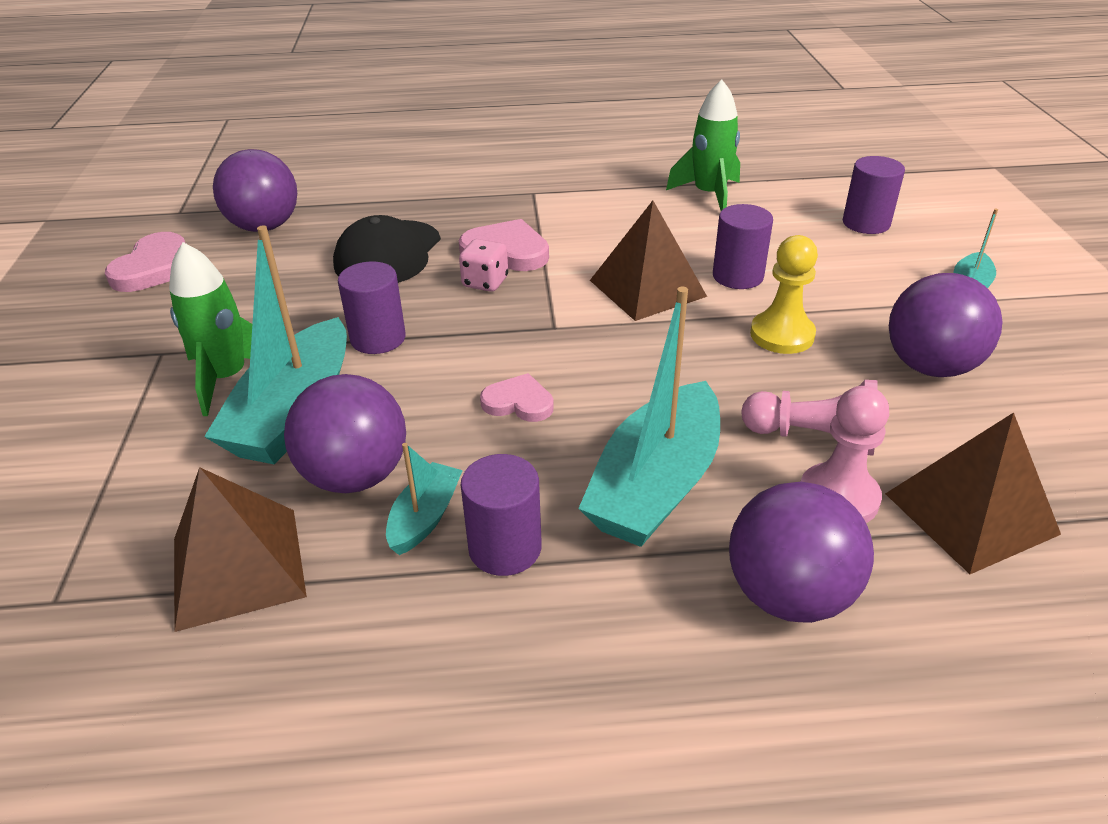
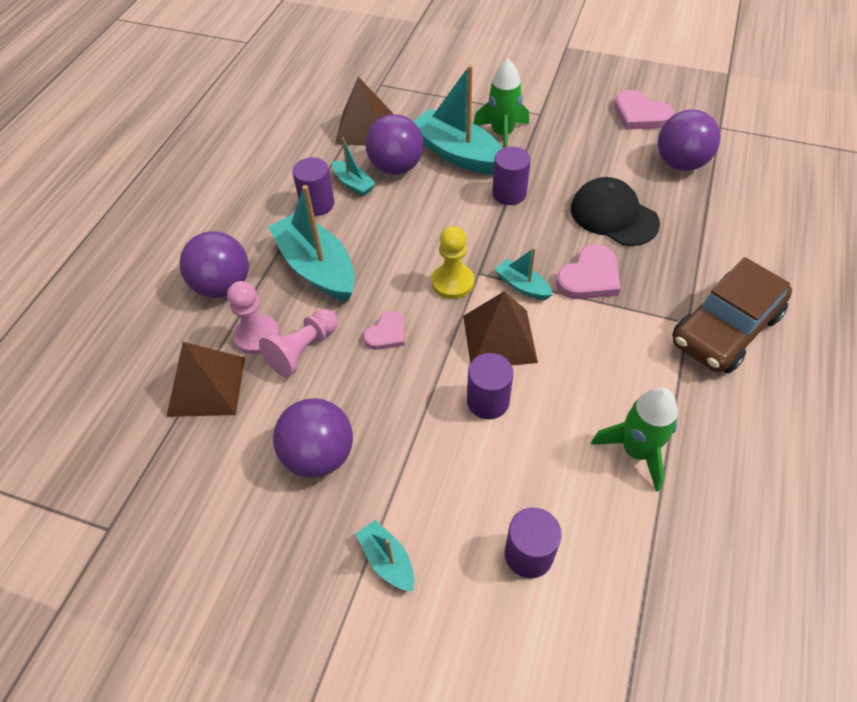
camera: 115 degrees right, 15 degrees up
(485, 282) = (550, 255): pink dice -> none
(518, 402) = (414, 236): pink heart -> pink heart (387, 333)
(527, 175) = (725, 329): none -> brown car
(553, 291) = (522, 286): none -> turquoise boat
(782, 335) = (402, 388): yellow pawn -> yellow pawn (452, 282)

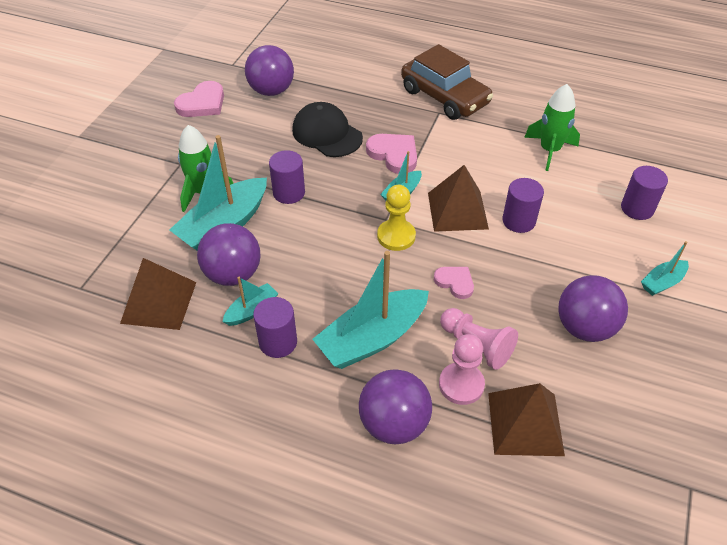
camera: 90 degrees left, 5 degrees down
(613, 216) = (327, 134): black cap -> black cap turned 90 degrees clockwise

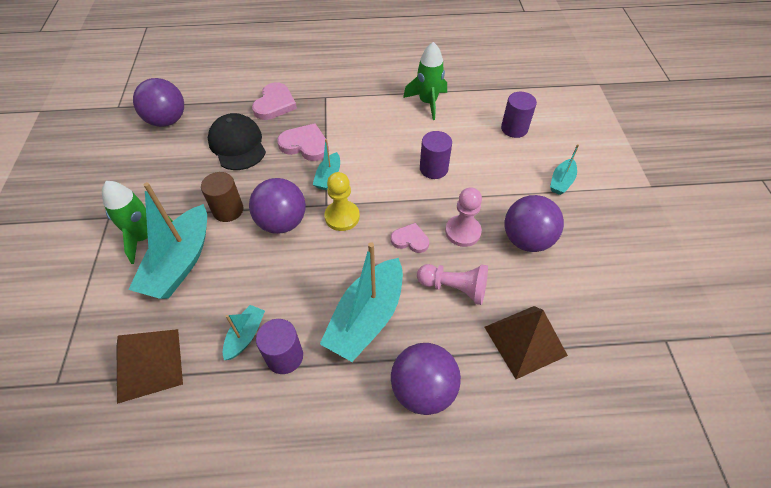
camera: 25 degrees left, 5 degrees up
(202, 103) = (104, 152): pink heart -> pink heart (275, 104)
(233, 274) = (211, 307): purple ball -> purple ball (282, 222)
(289, 193) = (228, 210): purple cylinder -> brown cylinder
(327, 134) = (237, 145): black cap -> black cap turned 45 degrees clockwise
(444, 97) = (323, 82): brown car -> none
(457, 210) = (381, 176): brown pyramid -> none
(461, 384) = (459, 328): pink pawn -> pink pawn (463, 232)

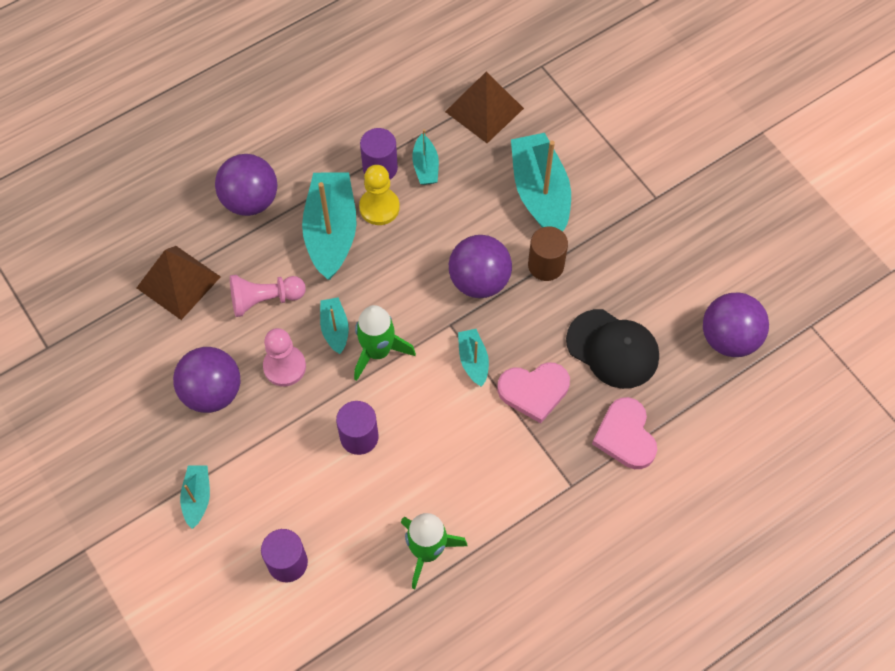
camera: 150 degrees right, 10 degrees up
(144, 237) = (599, 198): green rocket -> green rocket (378, 351)
(342, 217) = (422, 319): yellow pawn -> yellow pawn (379, 207)
(410, 240) = (335, 329): pink heart -> turquoise boat

